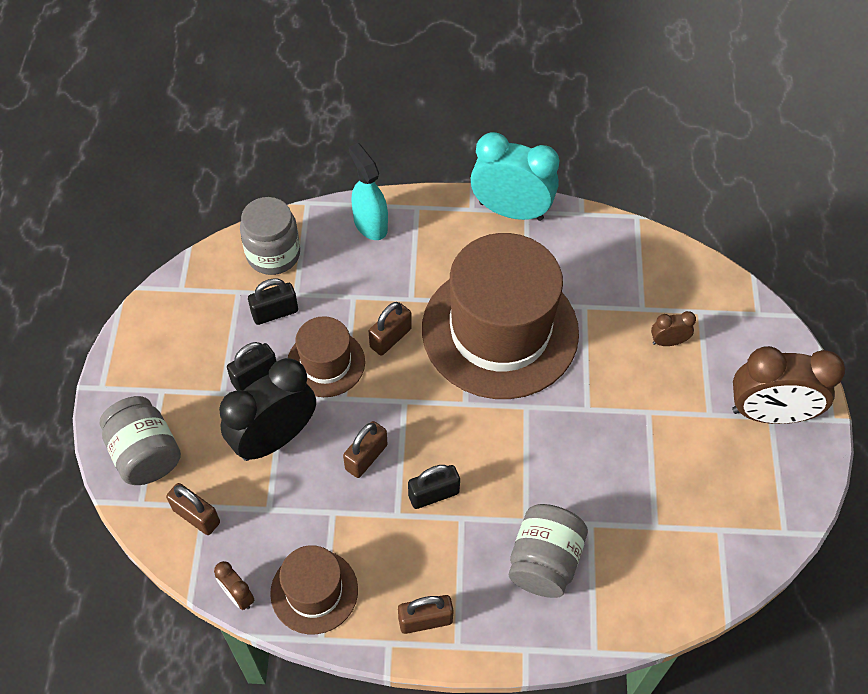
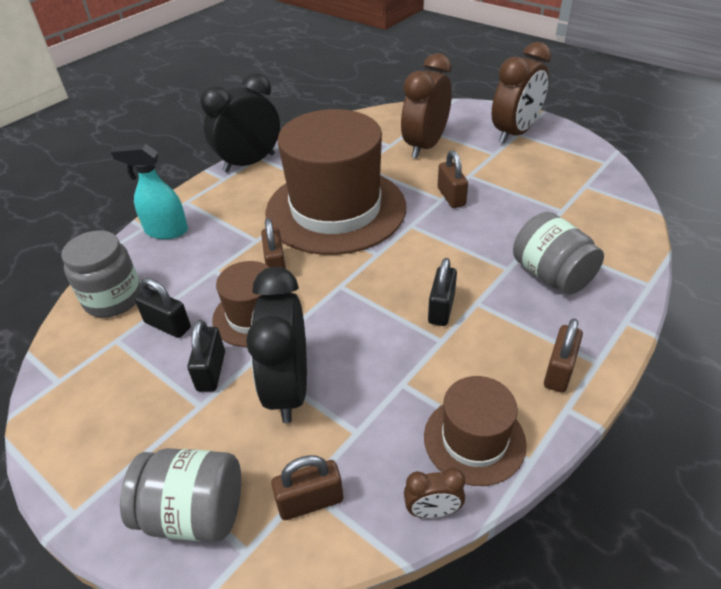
camera: 50 degrees left, 15 degrees down
(275, 312) = (168, 325): black padlock -> black padlock turned 75 degrees counterclockwise
(366, 457) = (368, 334): brown padlock -> brown padlock (451, 197)
(511, 211) = (249, 163): turquoise clock -> black clock
(668, 342) = (425, 146): brown clock -> brown clock, size x2.22

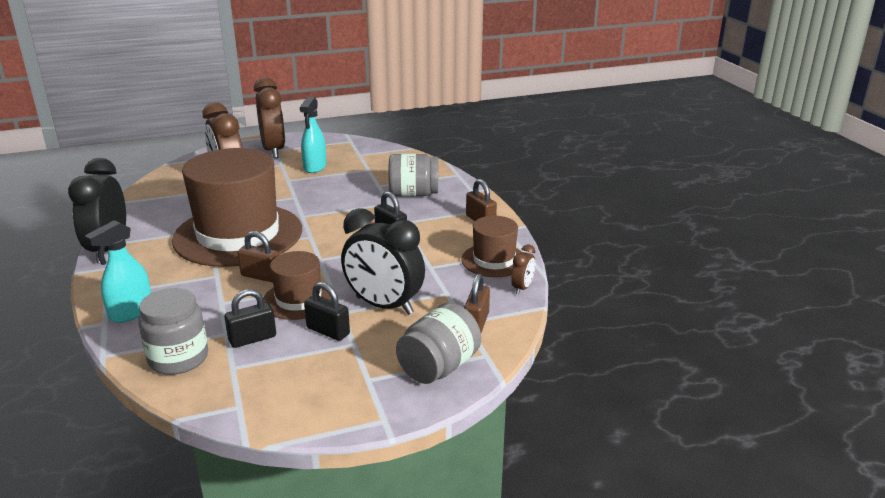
camera: 60 degrees left, 15 degrees down
(451, 197) = (298, 193): brown padlock -> none
(516, 175) = (315, 167): none -> turquoise spray bottle

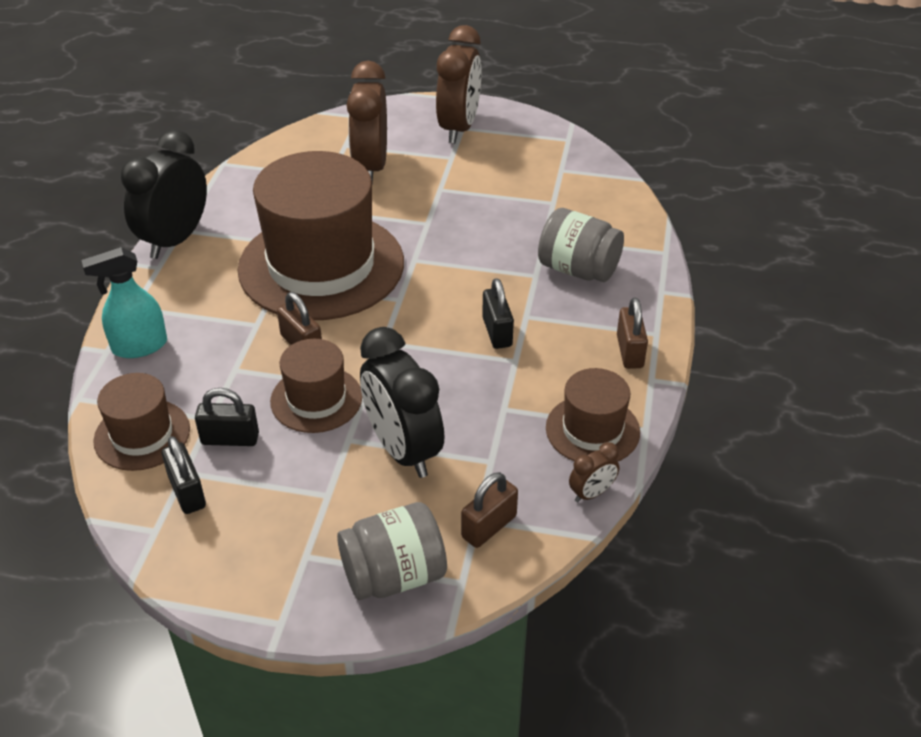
camera: 30 degrees right, 15 degrees up
(178, 358) = (142, 435): grey jar -> brown hat
(315, 167) = (488, 176): turquoise spray bottle -> none
(328, 331) = (314, 463): black padlock -> black padlock (187, 492)

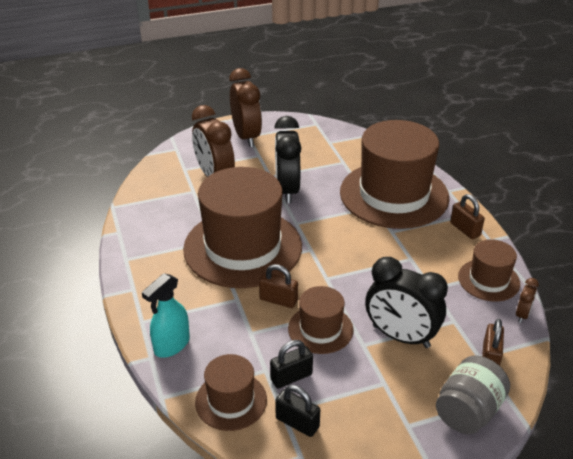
camera: 30 degrees left, 5 degrees down
(175, 240) = (128, 267): black clock -> black clock (287, 190)
(497, 332) = (385, 246): black padlock -> none
(578, 269) = (394, 194): grey jar -> brown hat

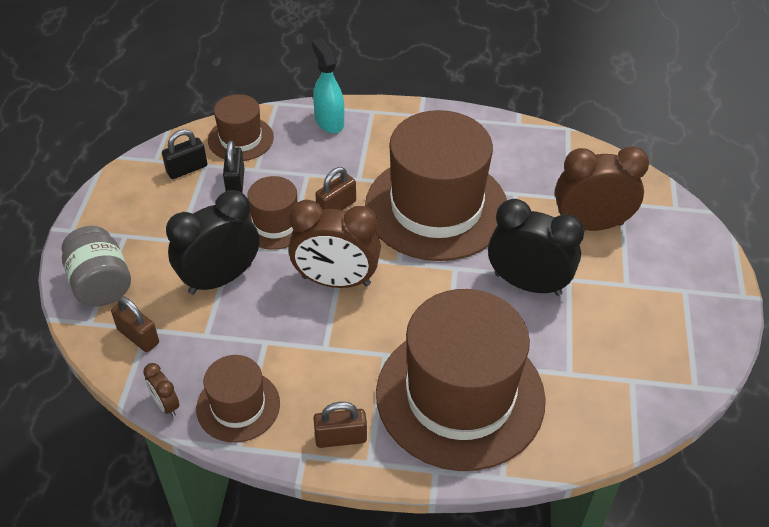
camera: 115 degrees right, 10 degrees up
(246, 137) = (682, 287): brown clock -> brown clock (336, 281)

